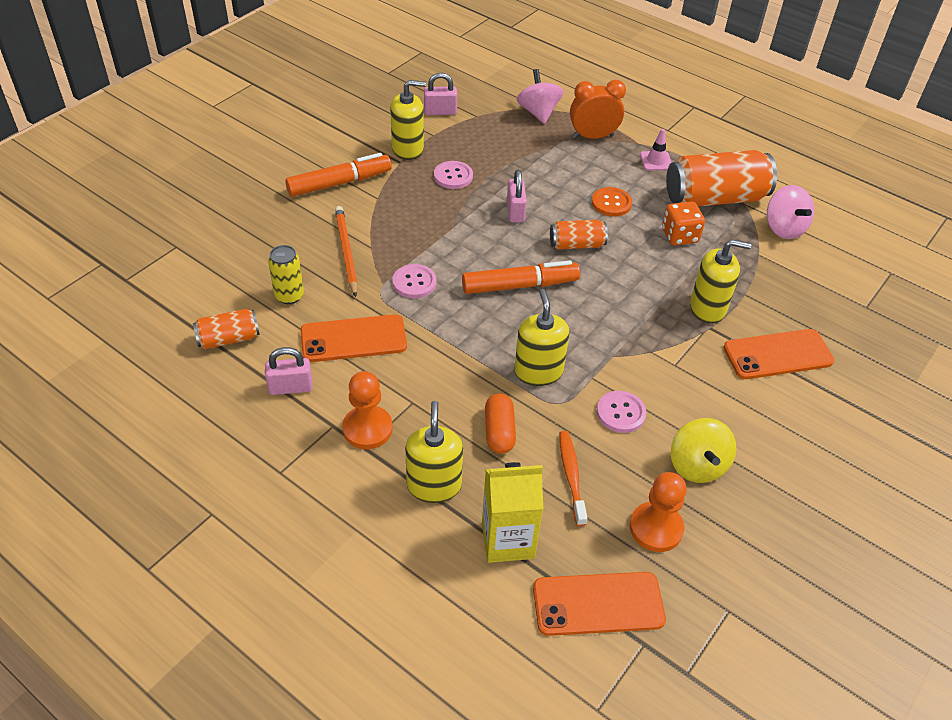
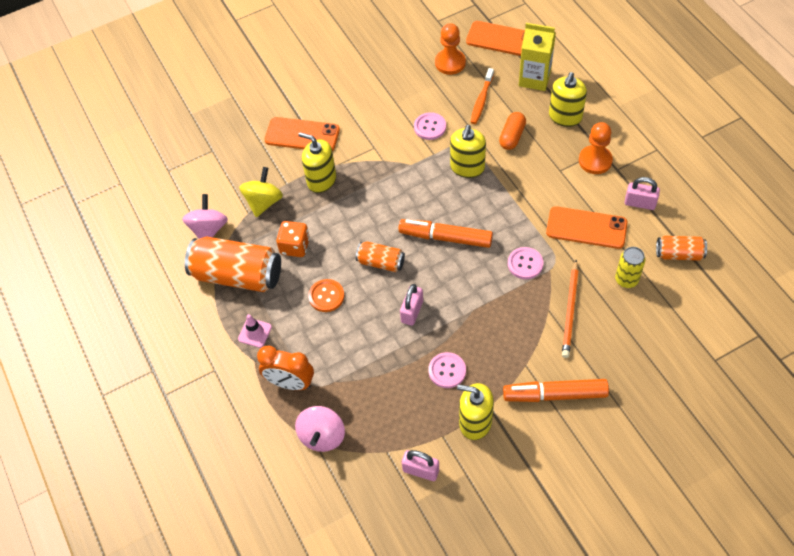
camera: 150 degrees left, 10 degrees up
(697, 465) = (404, 86): yellow spinning top -> yellow spinning top (264, 202)

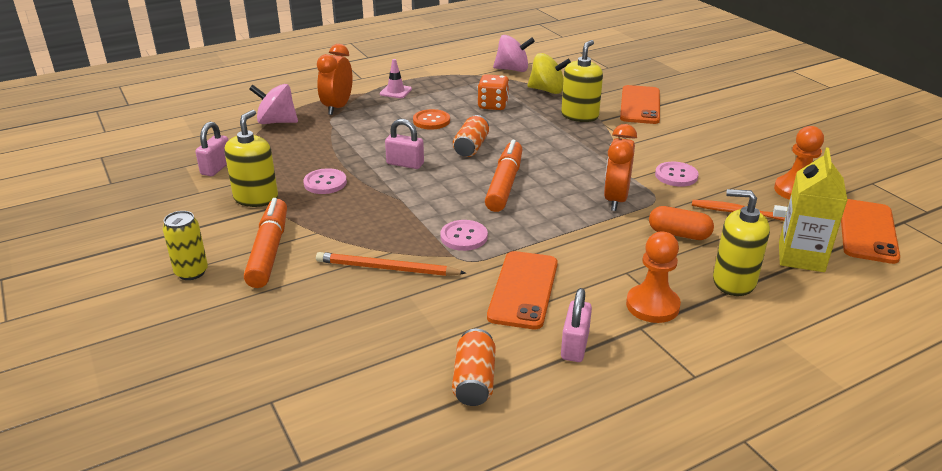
camera: 85 degrees right, 25 degrees down
(237, 275) = (460, 83): orange can -> none
(467, 167) = (615, 200): yellow soap dispenser -> orange clock
(626, 280) = (430, 321): yellow can -> yellow can (191, 272)

